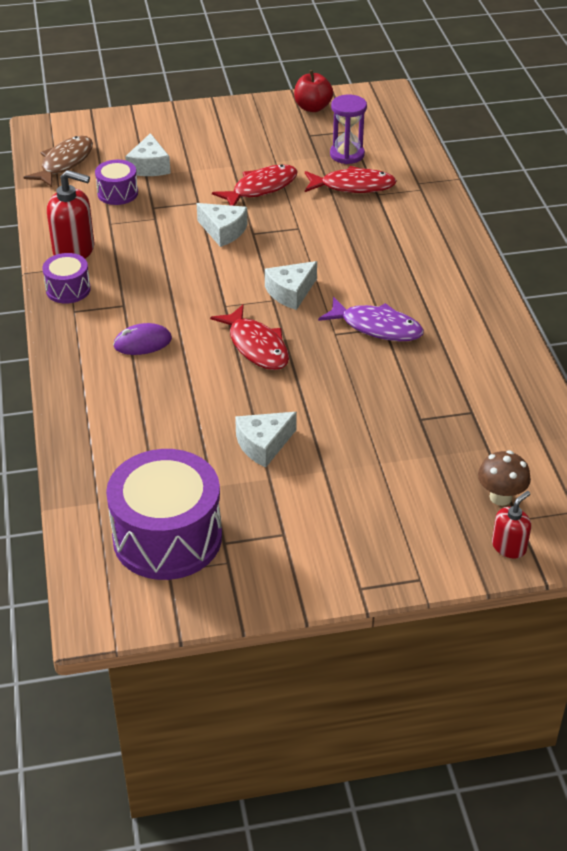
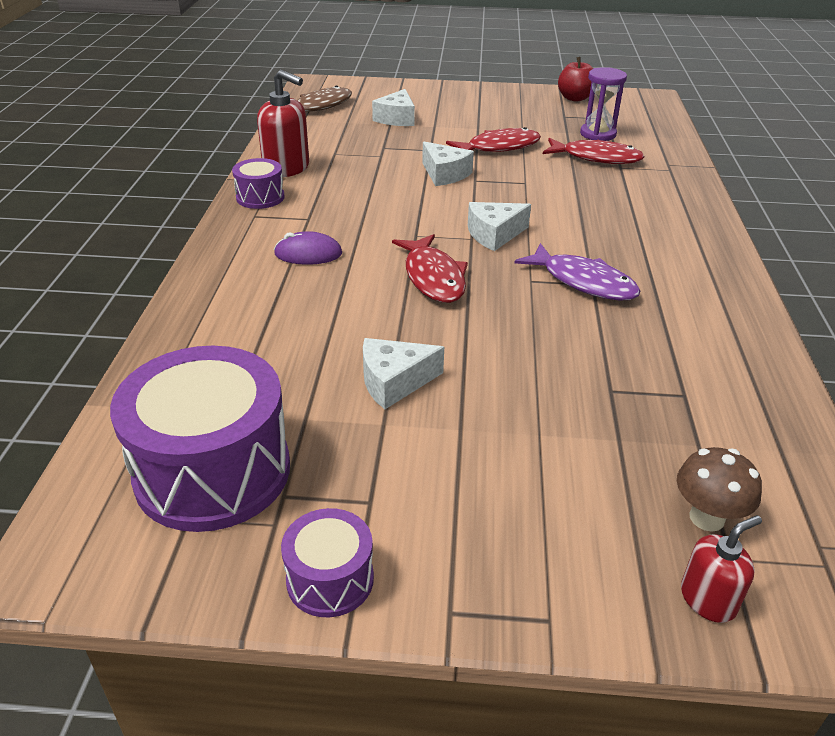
camera: 15 degrees right, 5 degrees down
(117, 193) = (355, 133): purple drum -> purple drum (330, 579)

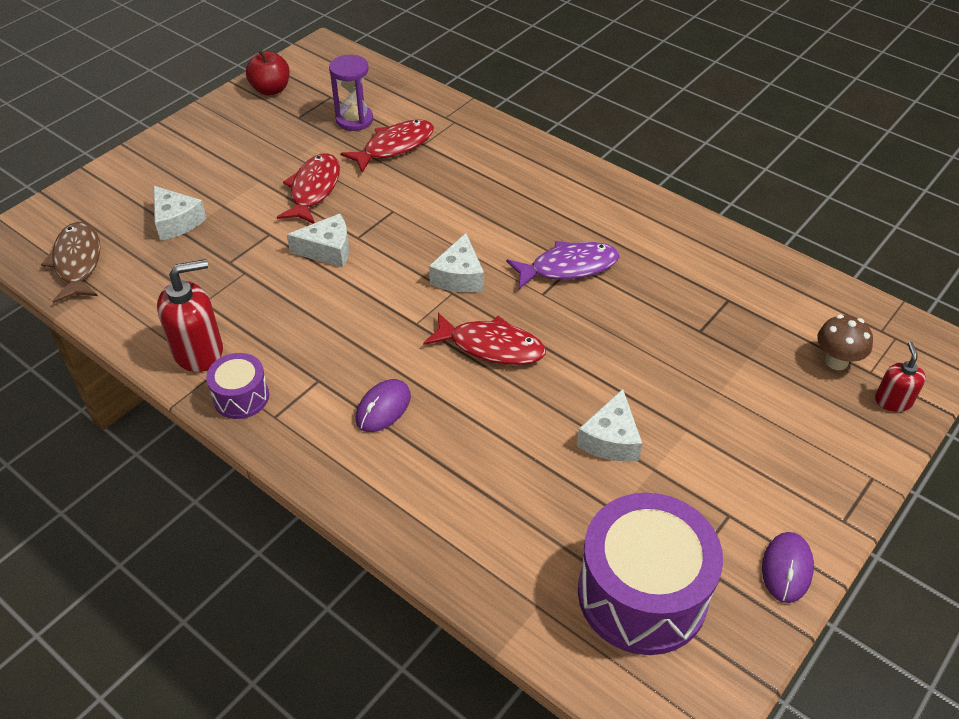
camera: 55 degrees left, 10 degrees up
(330, 579) = (787, 568): purple drum -> purple mouse

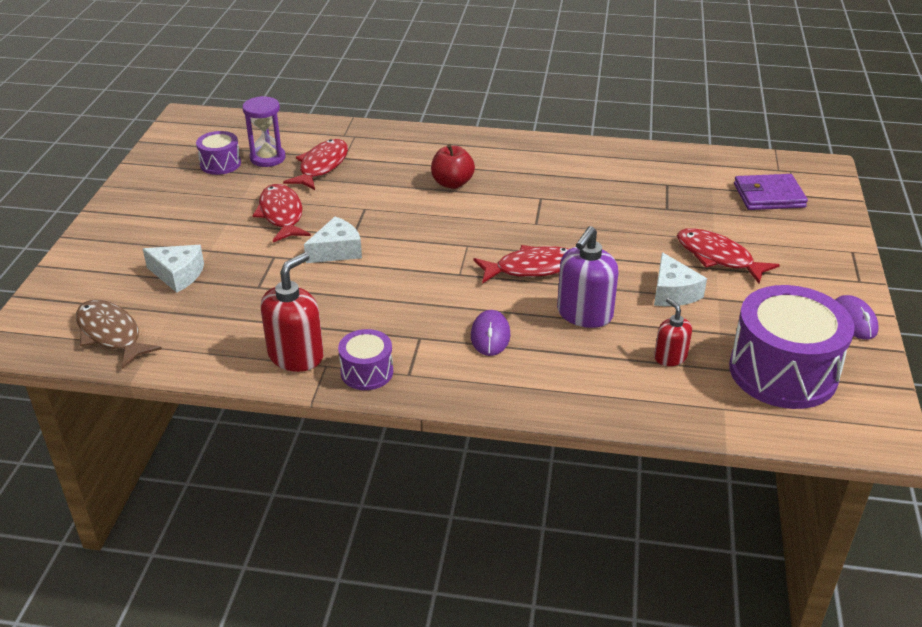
camera: 30 degrees left, 10 degrees down
(271, 89) = (168, 158): red apple -> red apple (452, 183)
(308, 112) = (220, 164): none -> purple drum
(459, 276) = (462, 233): white cheese -> none
(495, 424) = (584, 314): none -> purple soap dispenser
(568, 267) = (538, 201): purple fish -> none
(701, 417) = (718, 257): none -> red fish
(836, 361) = (769, 196): brown mushroom -> purple wallet
(893, 401) = (823, 205): red soap dispenser -> red soap dispenser (670, 357)

